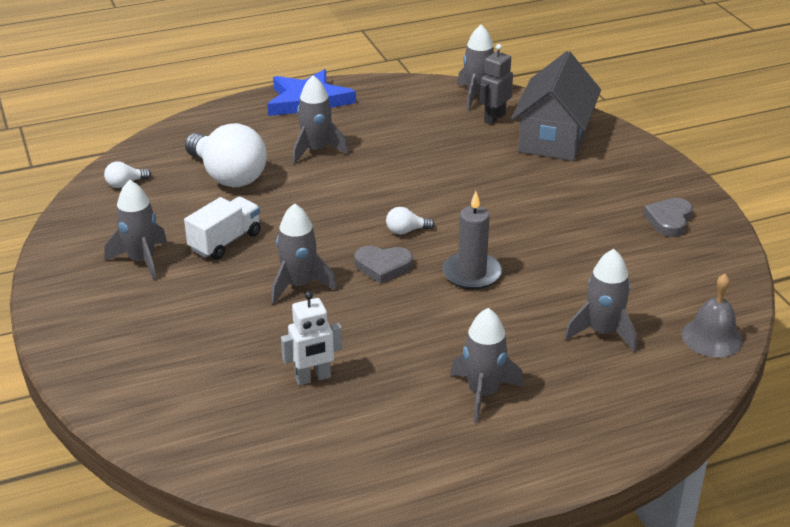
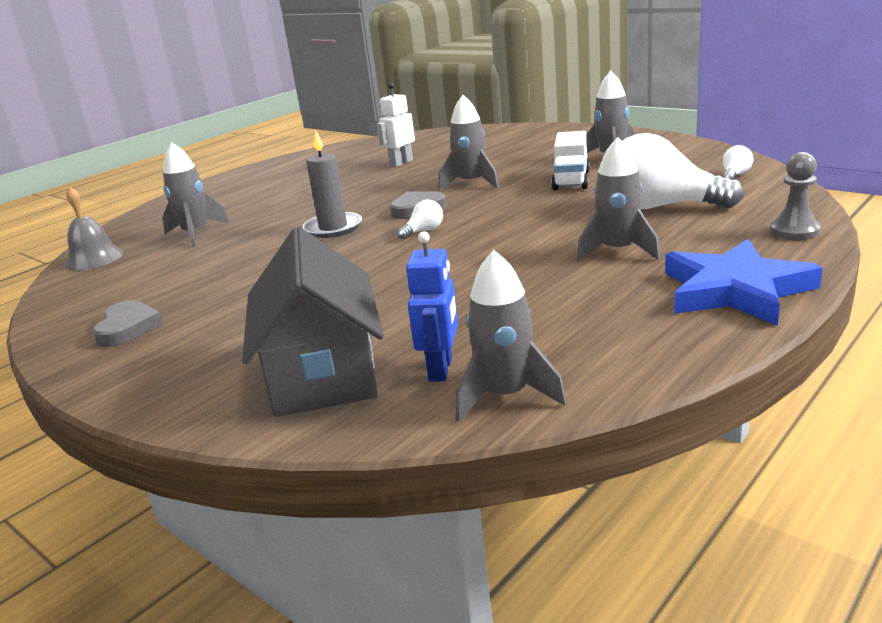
camera: 155 degrees right, 10 degrees down
(208, 122) = (794, 231): none -> grey pawn
(483, 393) = (279, 189): grey rocket -> none
(494, 118) = (441, 369): grey robot -> blue robot

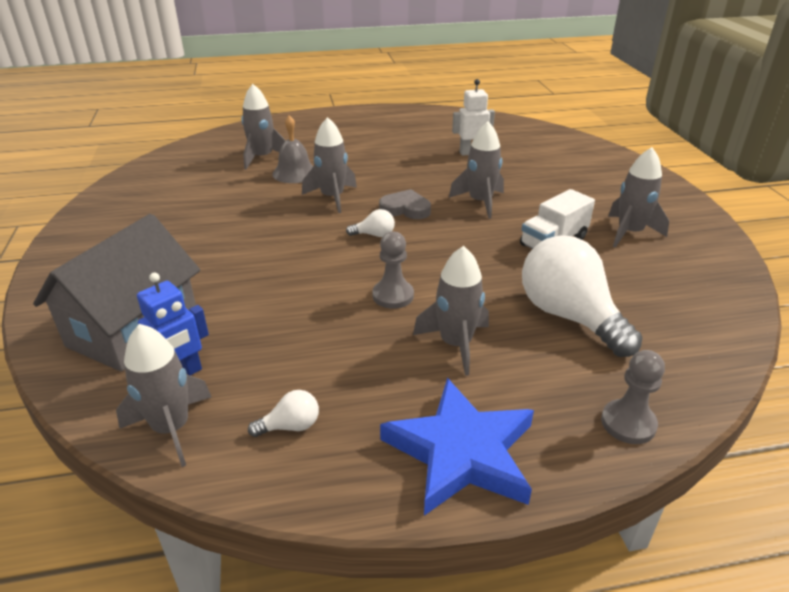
camera: 35 degrees right, 10 degrees up
(93, 258) = (192, 150): grey bell -> grey bell (295, 173)
(127, 328) = (122, 221): grey heart -> none
(333, 228) = (332, 197): grey candle -> grey rocket
(517, 251) = (393, 296): none -> grey pawn
(735, 175) = (698, 319): white light bulb -> white light bulb (290, 426)

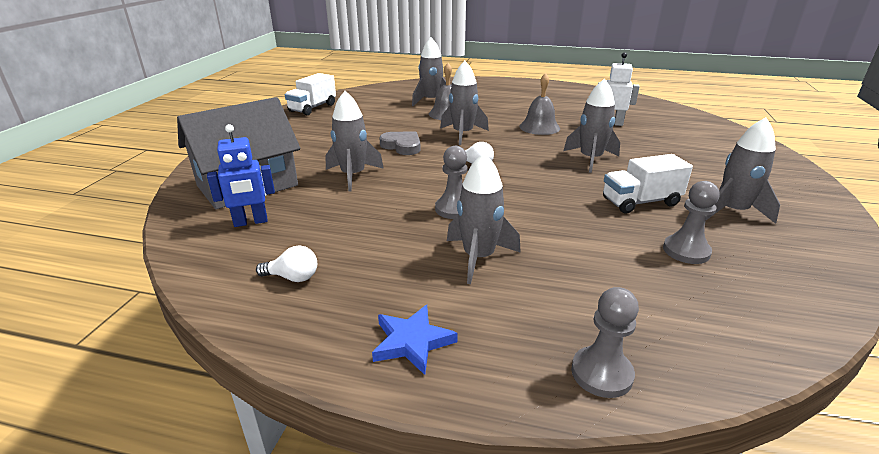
camera: 25 degrees right, 5 degrees down
(119, 196) = (312, 108): none -> white truck
(171, 428) = (212, 253): grey rocket -> grey rocket (353, 175)
(405, 171) = (539, 127): none -> grey bell
(405, 209) = (517, 152): grey heart -> grey heart (402, 146)
(461, 452) = (412, 342): blue star -> blue star, size x0.54
(569, 316) = (609, 264): white light bulb -> none
(619, 284) = (686, 251): none -> grey pawn

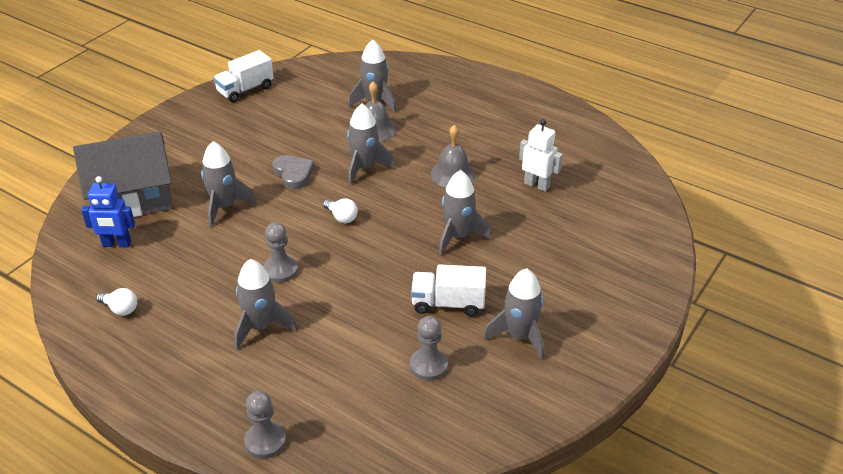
camera: 20 degrees right, 10 degrees up
(412, 342) = (166, 384): blue star -> none

